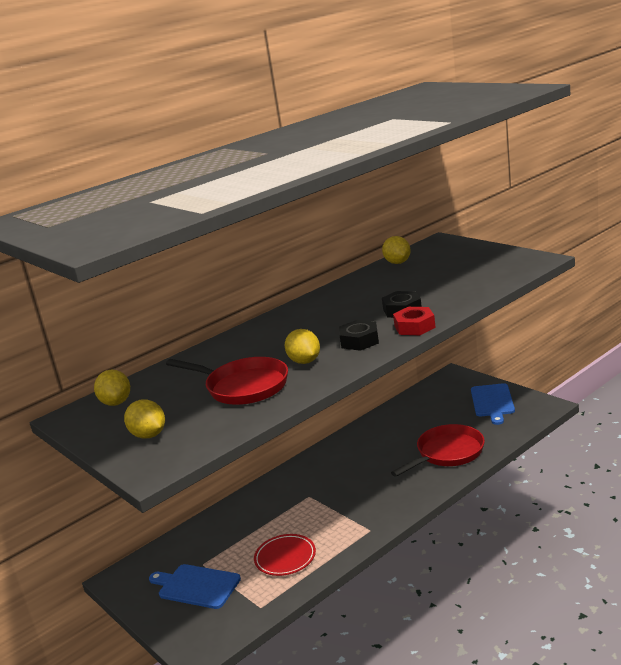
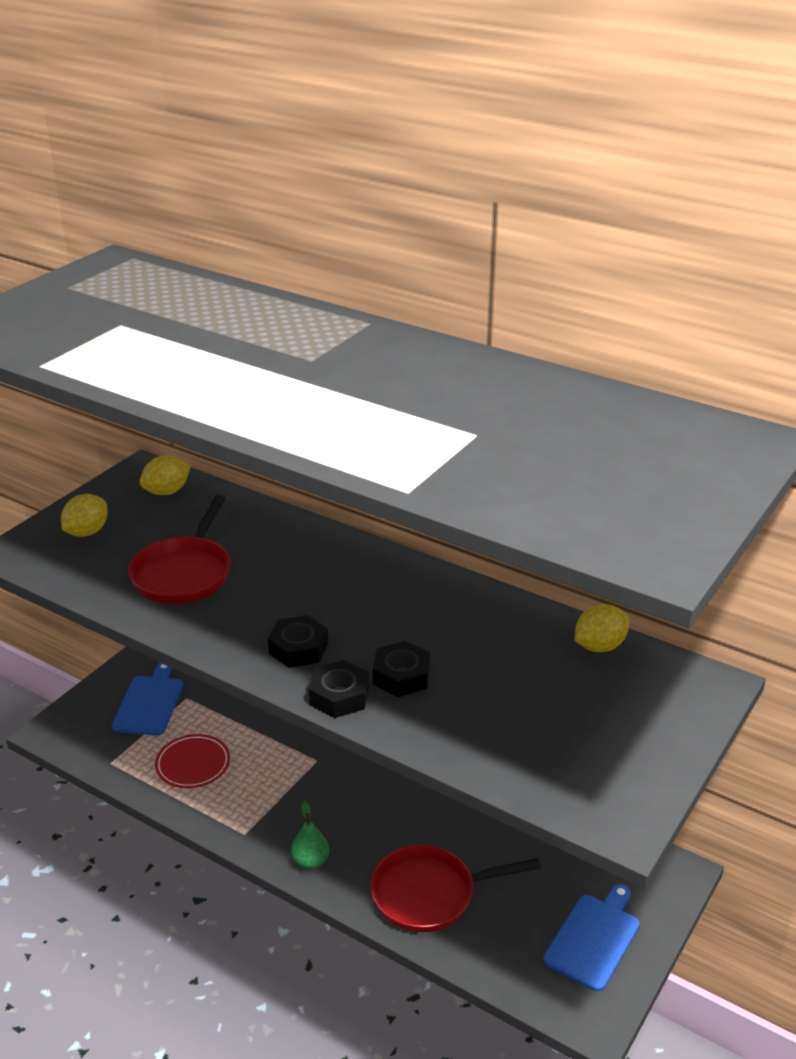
camera: 70 degrees right, 10 degrees up
(304, 361) = (243, 610): yellow lemon -> none
(406, 500) = (310, 861): none -> green pear
(414, 327) = (339, 696): red nut -> black nut
(447, 453) = (430, 894): red pan -> red pan turned 135 degrees clockwise
(492, 402) = (594, 938): blue cutting board -> blue cutting board turned 135 degrees clockwise

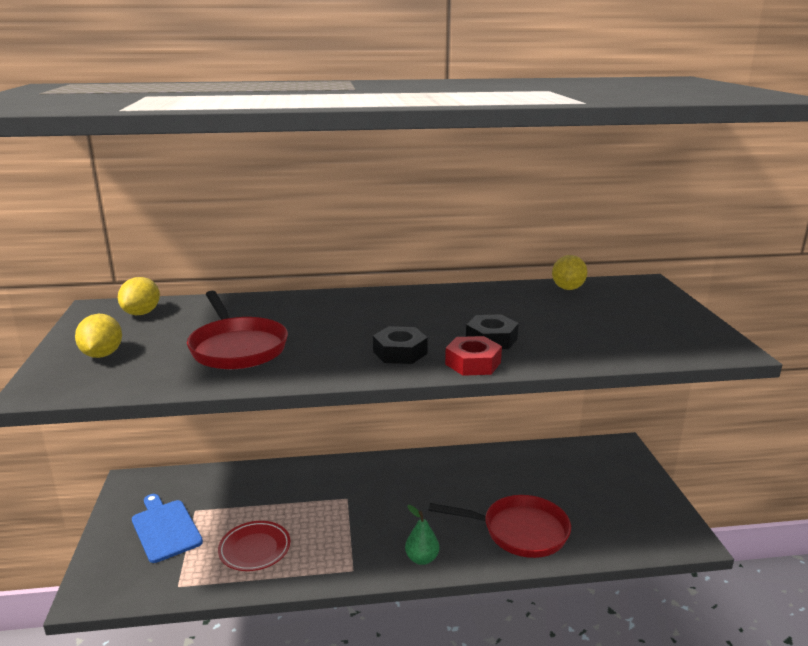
camera: 40 degrees left, 10 degrees down
(339, 696) = (473, 363): black nut -> red nut
(430, 894) = (519, 531): red pan -> red pan turned 120 degrees counterclockwise
(594, 938) = (632, 500): blue cutting board -> none

